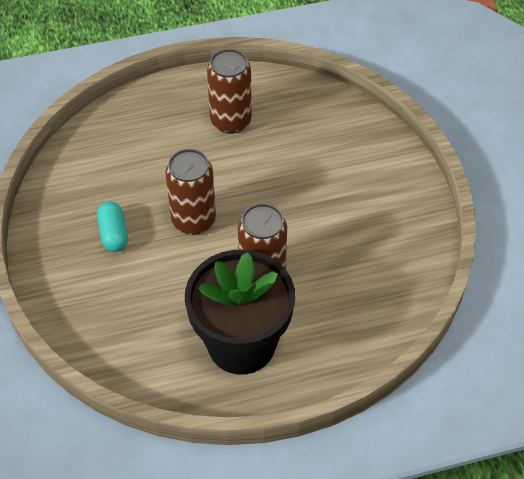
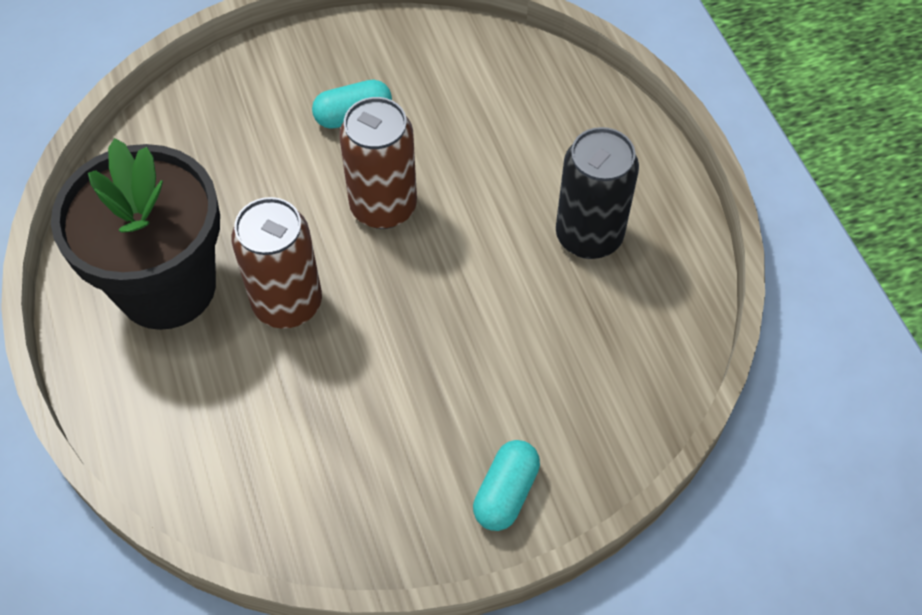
camera: 85 degrees right, 5 degrees up
(231, 121) = (589, 236): brown can -> black can
(395, 174) = (505, 493): none -> turquoise capsule

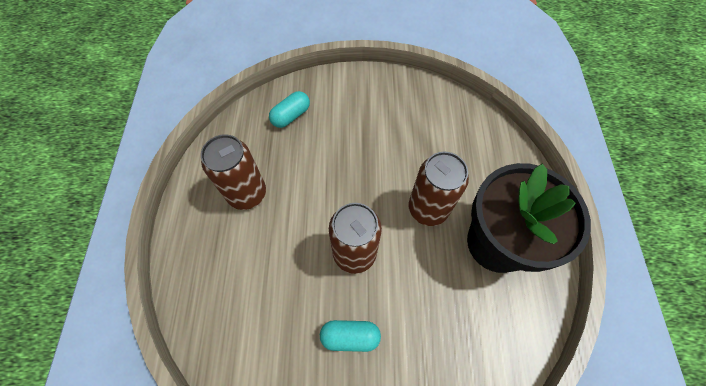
camera: 160 degrees left, 5 degrees up
(505, 493) = (351, 89): turquoise capsule -> turquoise capsule (291, 116)
(589, 236) = (247, 194): black can -> brown can

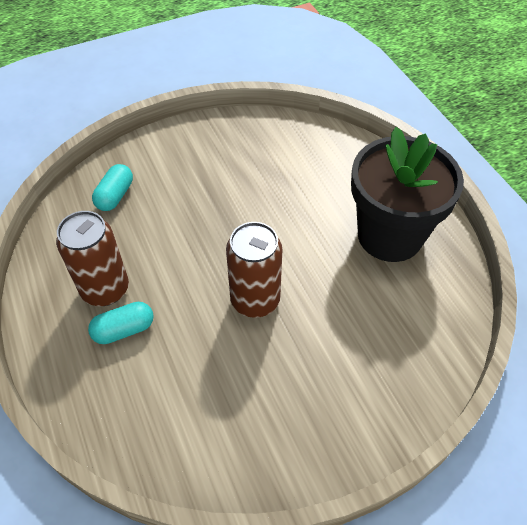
camera: 25 degrees left, 10 degrees down
(350, 336) = (290, 377): turquoise capsule -> turquoise capsule (124, 330)
(428, 209) = (308, 231): brown can -> none

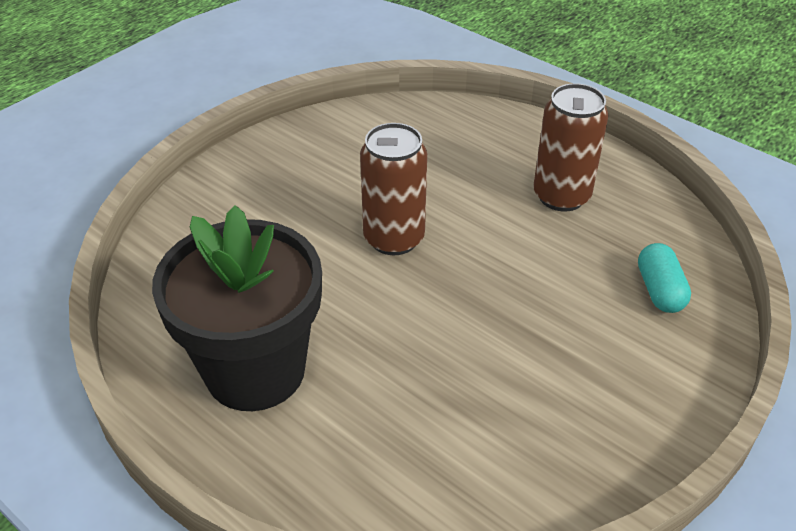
camera: 155 degrees right, 10 degrees down
(124, 330) = (508, 173): turquoise capsule -> none

